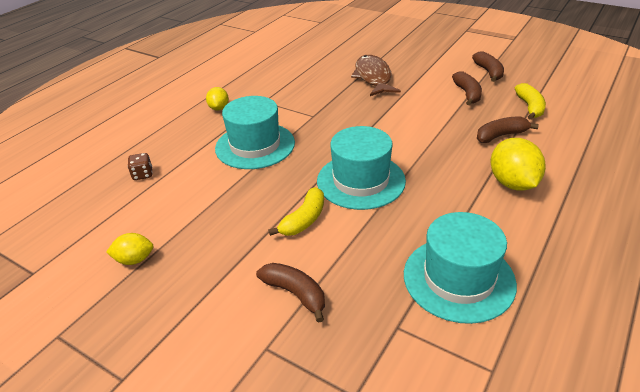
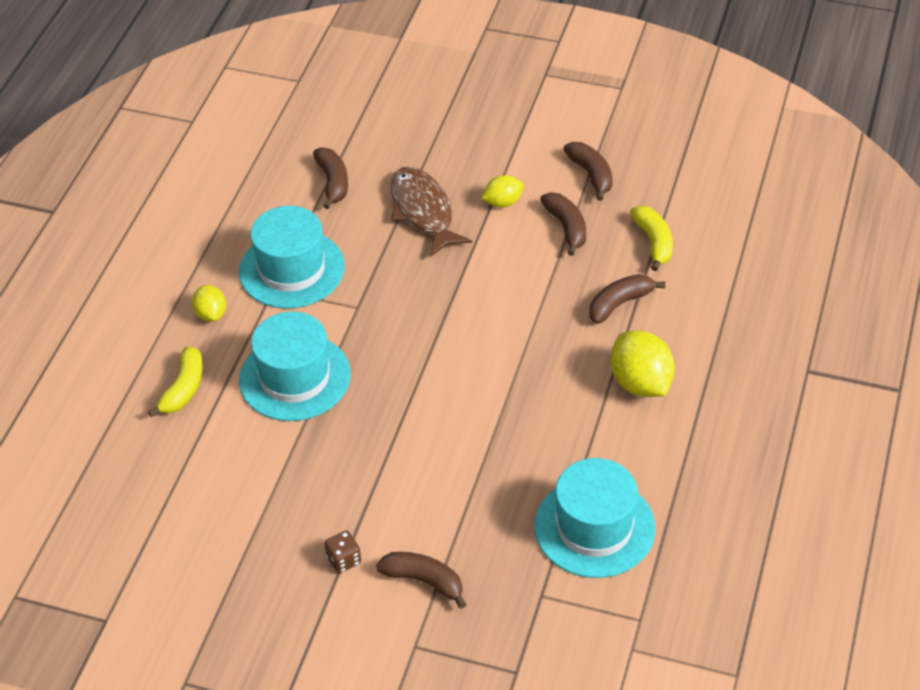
camera: 15 degrees left, 10 degrees up
(134, 259) = (220, 578): yellow lemon -> yellow lemon (503, 202)
(142, 175) = (161, 455): brown dice -> brown dice (344, 560)
(304, 220) = (402, 485): yellow banana -> yellow banana (184, 389)
(322, 60) = (333, 182): none -> brown banana
(361, 181) = (455, 412): turquoise hat -> turquoise hat (292, 269)

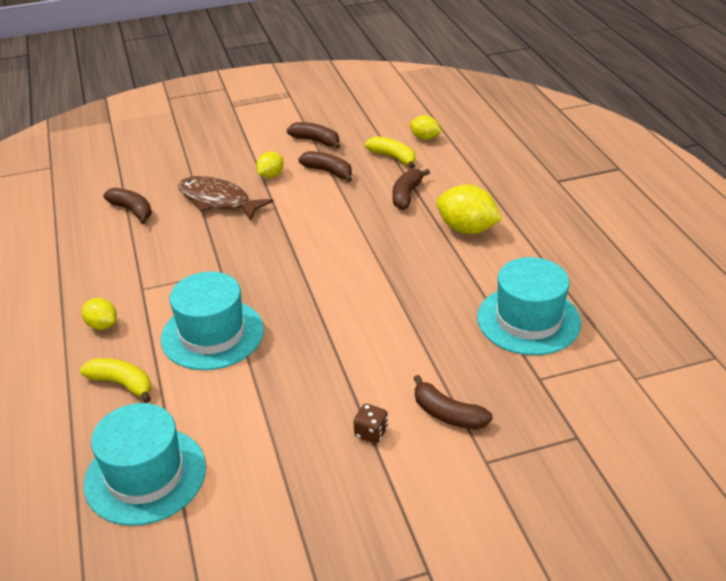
camera: 35 degrees left, 10 degrees down
(184, 389) = (122, 384): yellow banana -> yellow banana turned 45 degrees counterclockwise
(292, 269) = (146, 271): turquoise hat -> turquoise hat (145, 475)
(424, 581) = (447, 414): brown banana -> brown banana turned 135 degrees counterclockwise
(715, 230) = (425, 138): none -> yellow lemon

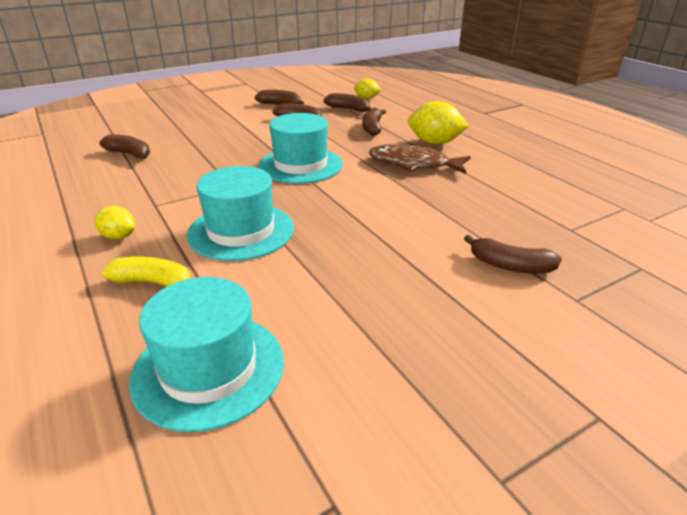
camera: 15 degrees left, 5 degrees down
(218, 201) = (210, 142): brown fish -> brown fish (413, 164)
(271, 175) = (251, 125): yellow lemon -> none
(371, 433) = (446, 291): brown dice -> none
(393, 157) = (348, 109): yellow banana -> brown banana
(528, 320) = (528, 191): turquoise hat -> turquoise hat (300, 165)

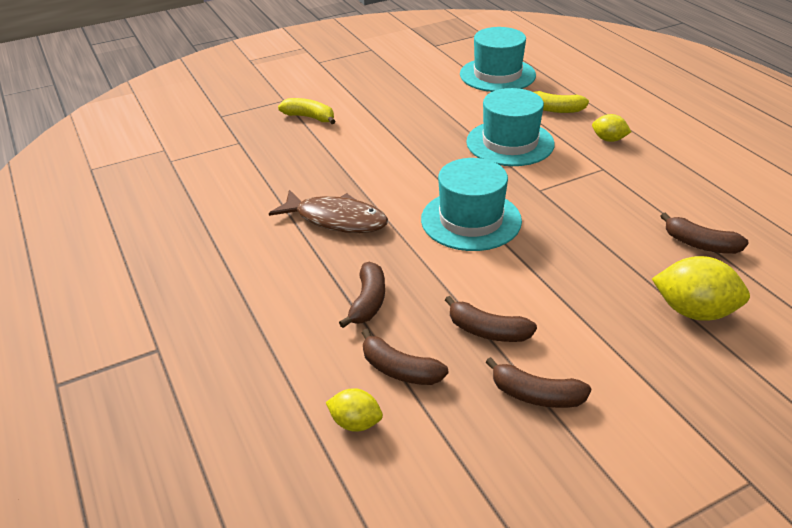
camera: 175 degrees left, 5 degrees up
(434, 143) = (290, 261): yellow lemon -> yellow lemon (694, 311)
(510, 266) = (309, 117): brown banana -> yellow banana

